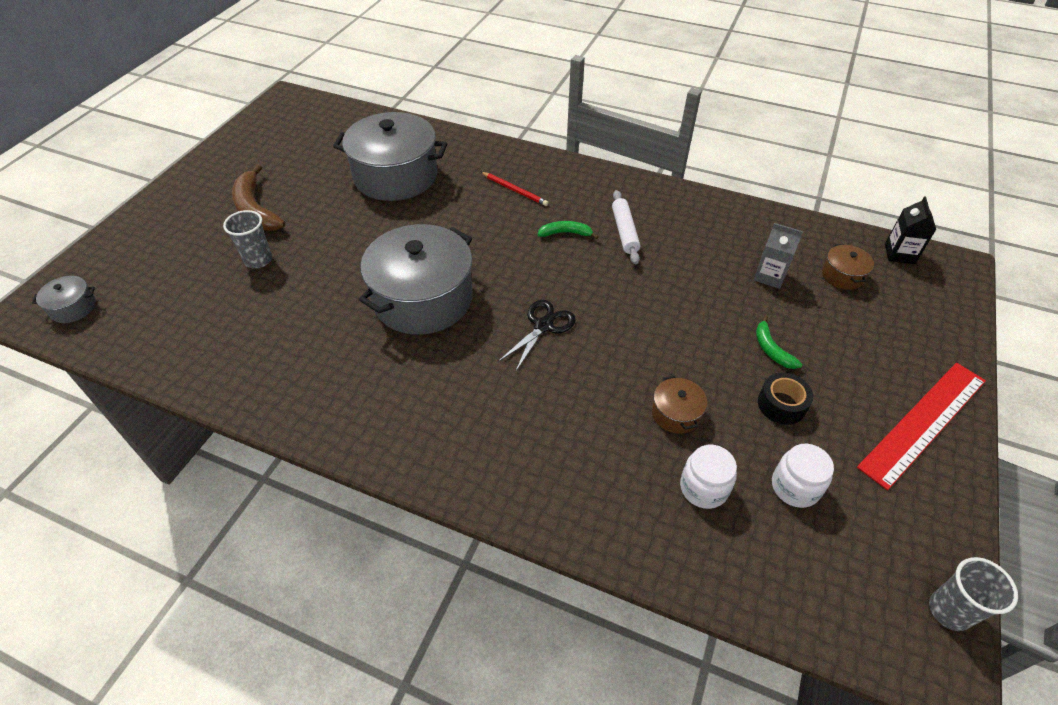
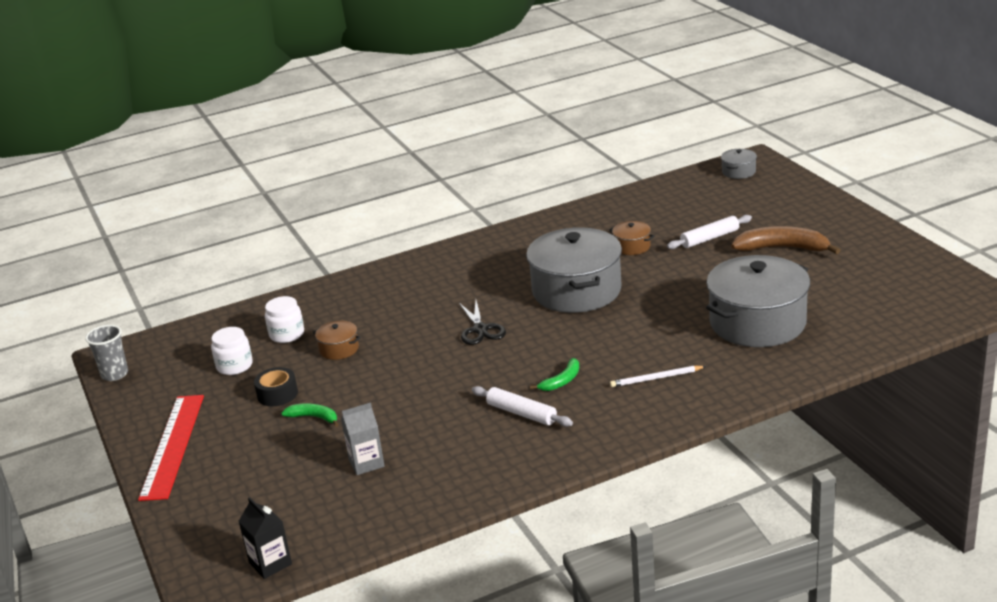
camera: 135 degrees right, 20 degrees down
(258, 260) = (710, 238): grey cup -> white rolling pin
(514, 190) = (656, 378): red pencil -> white pencil
(842, 275) = (306, 506): brown pot -> brown pot (632, 246)

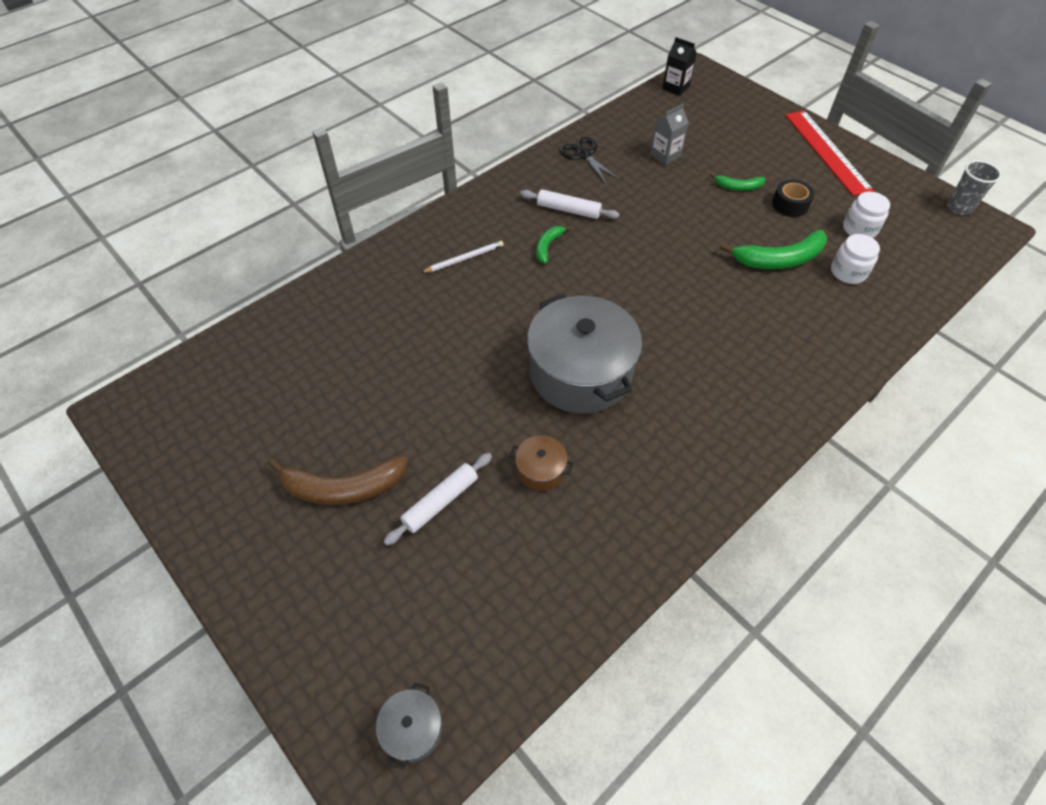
camera: 160 degrees right, 25 degrees up
(339, 349) = (779, 259): brown pot -> green banana
(480, 329) = (656, 300): black scissors -> black scissors (584, 155)
(757, 323) = (374, 342): grey pot -> none

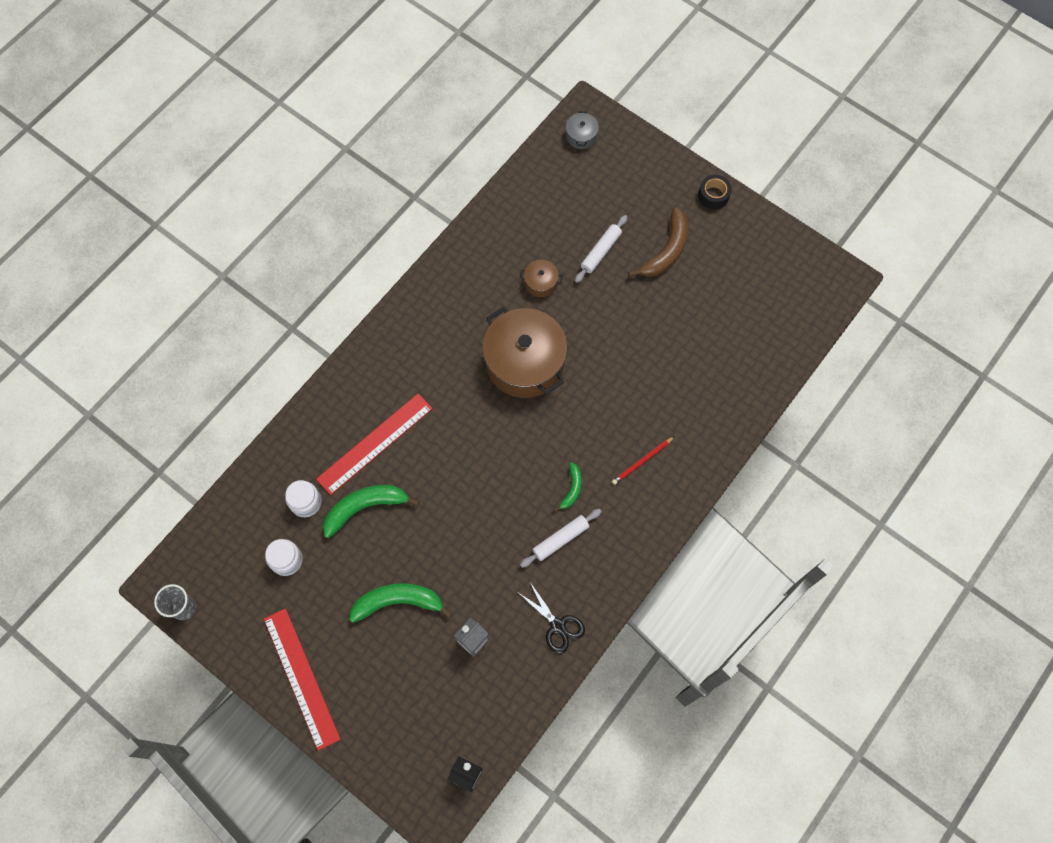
camera: 170 degrees right, 15 degrees up
(343, 487) = (666, 250): brown banana -> brown banana turned 135 degrees clockwise
(464, 259) = (642, 461): white pencil -> red pencil
(568, 210) = (561, 539): white rolling pin -> white rolling pin turned 45 degrees counterclockwise
(580, 372) = (524, 362): grey pot -> brown pot
(738, 187) = (398, 602): green banana -> green banana, size x1.84
(773, 314) = (375, 443): none -> red ruler
(790, 205) = (348, 584): black tape -> black tape (713, 196)

